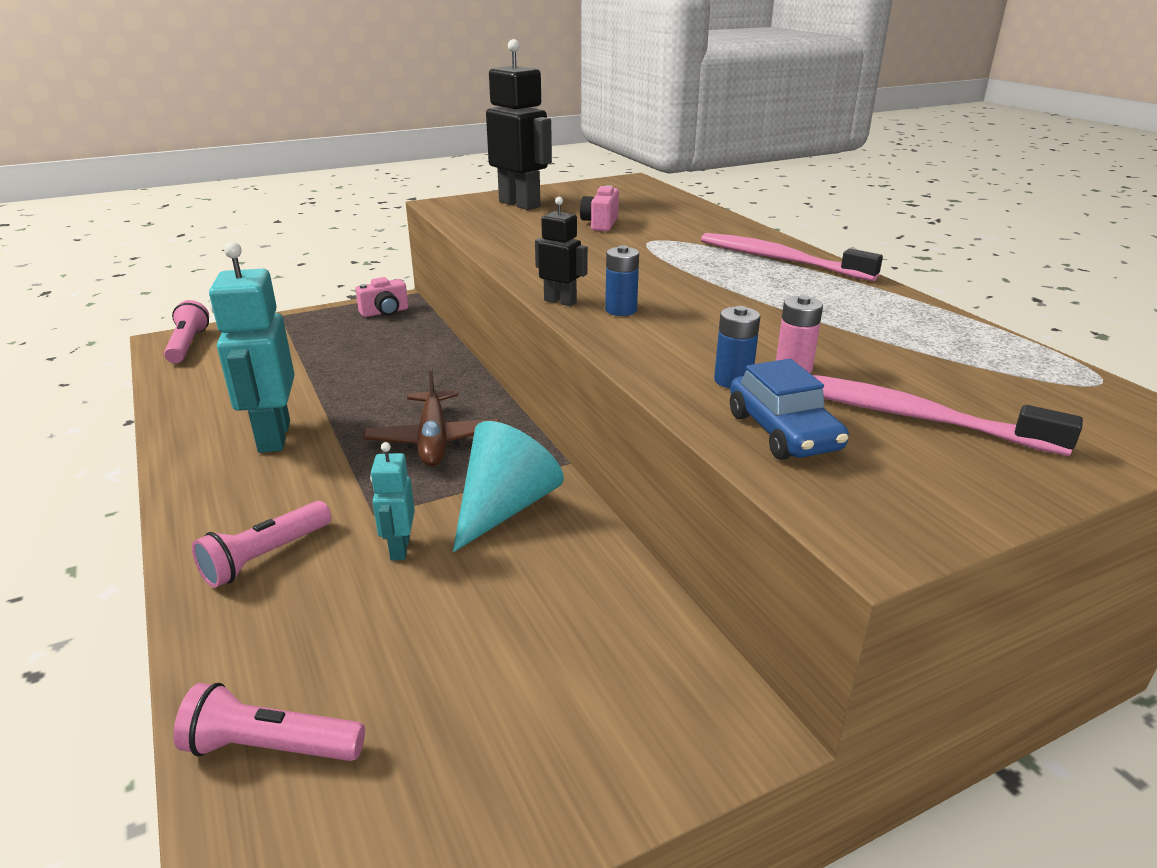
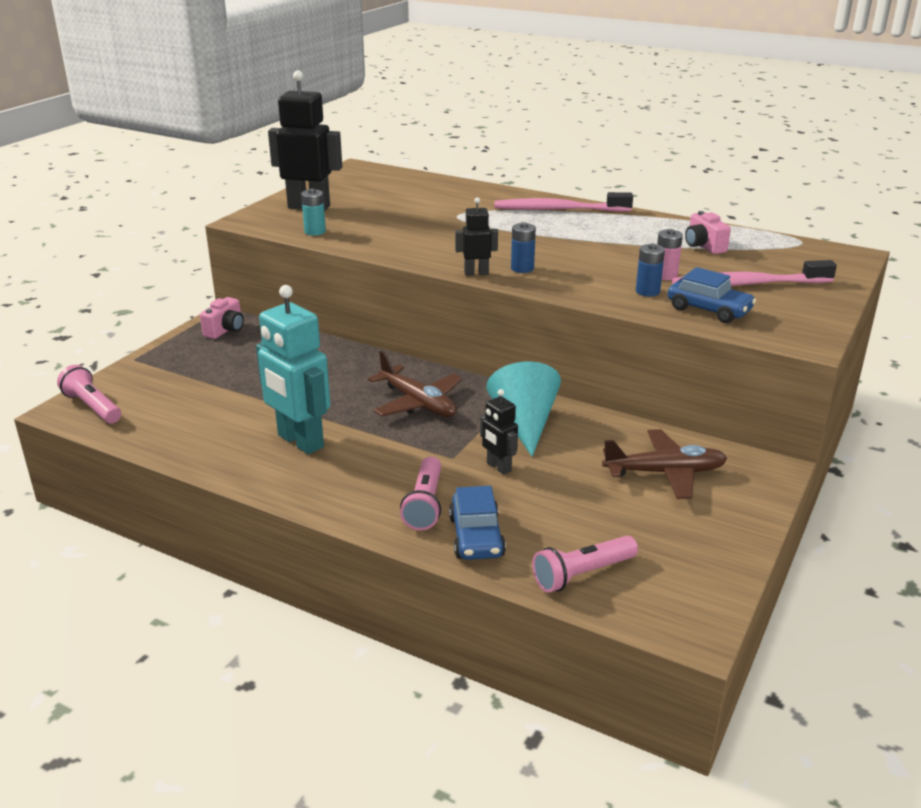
camera: 35 degrees left, 0 degrees up
(248, 624) = (476, 537): none -> blue car
(399, 548) = (498, 467): turquoise robot -> black robot
(482, 225) = (315, 232): none -> turquoise battery
(578, 654) = (665, 473): none -> brown plane
(600, 224) = (400, 210): pink camera -> pink camera (703, 246)

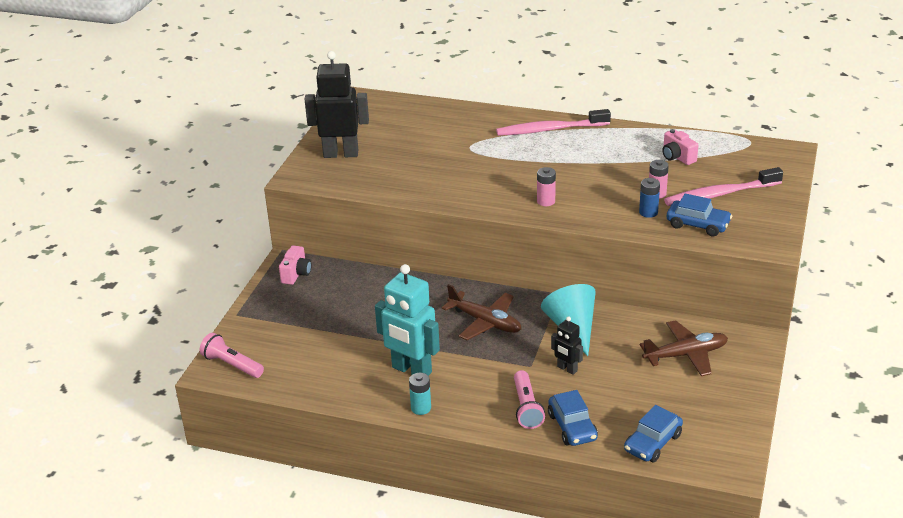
camera: 10 degrees left, 5 degrees up
(315, 232) = (361, 183): turquoise battery -> turquoise battery (421, 408)
(476, 273) = (512, 211): black robot -> none
(522, 268) = (546, 201): blue battery -> pink battery
(582, 574) = (652, 443): pink flashlight -> blue car

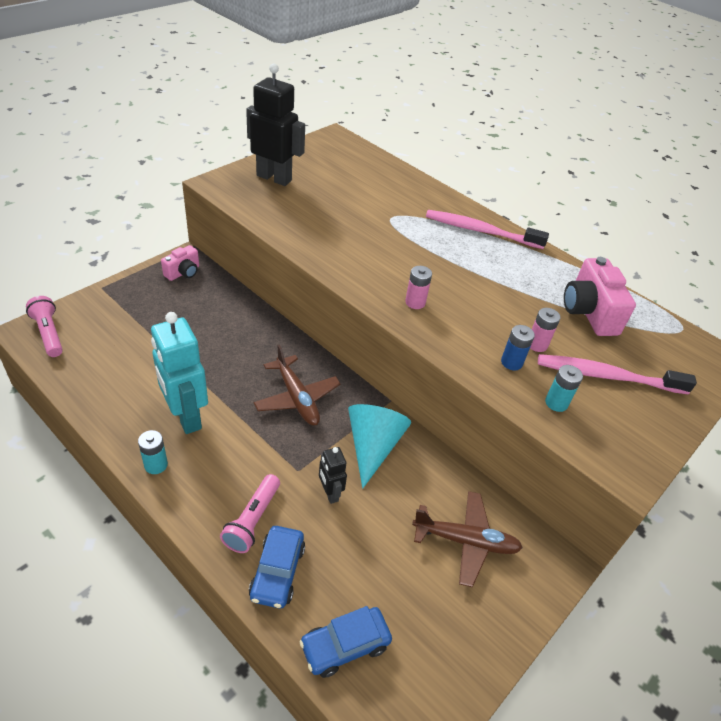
camera: 20 degrees right, 10 degrees up
(677, 157) = (589, 312): pink camera -> pink camera, size x1.69
(698, 225) = (556, 403): blue car -> turquoise battery

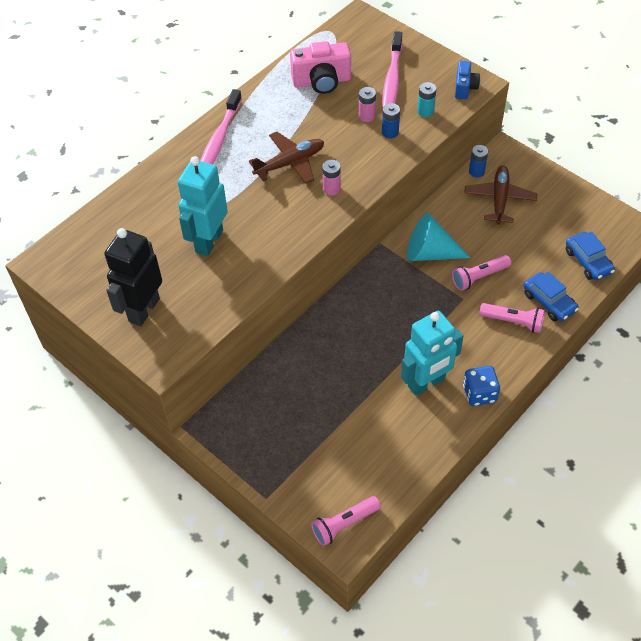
camera: 85 degrees left, 10 degrees up
(156, 465) = (479, 393): turquoise battery -> blue dice
(183, 272) = (231, 426): pink camera -> none
(277, 572) = (549, 302): blue car -> blue car turned 45 degrees clockwise
(297, 398) = (390, 307): brown plane -> brown plane (290, 163)
(330, 493) = (479, 277): black robot -> pink flashlight
(348, 216) = (208, 241): none -> turquoise robot
(515, 520) = (476, 171): none -> blue battery
(614, 455) = (465, 88): none -> blue camera

